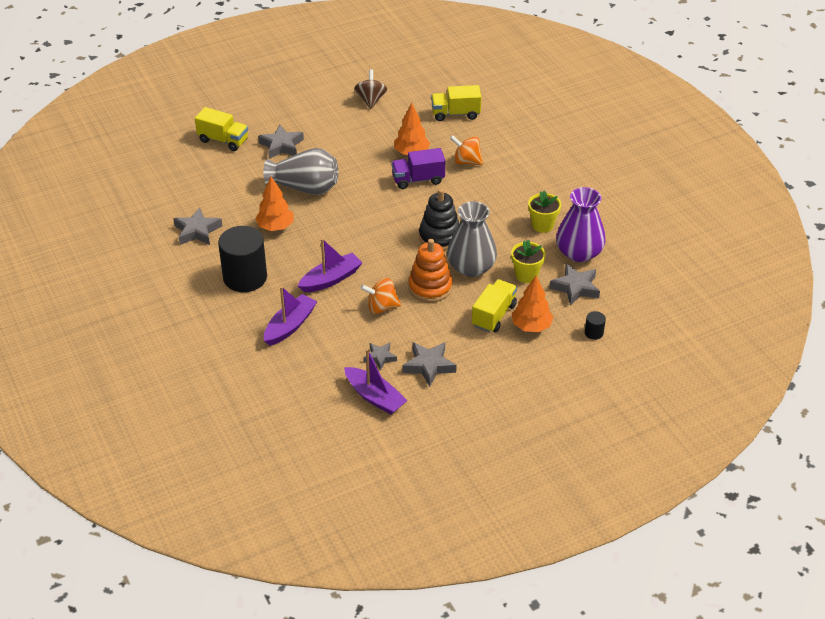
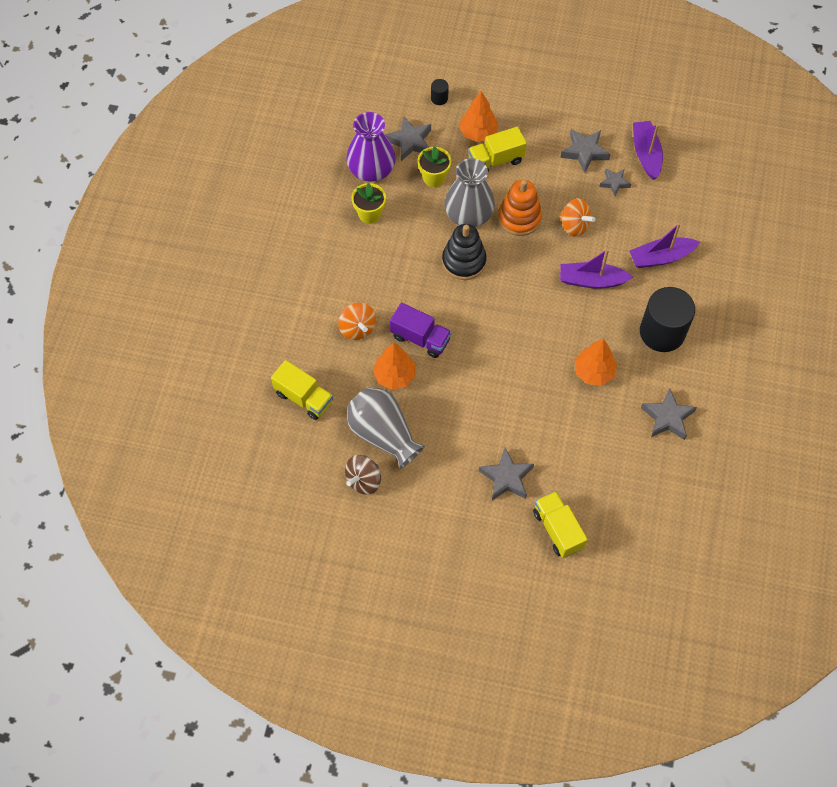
camera: 140 degrees left, 20 degrees up
(305, 188) = (529, 402): grey vase -> grey vase (383, 434)

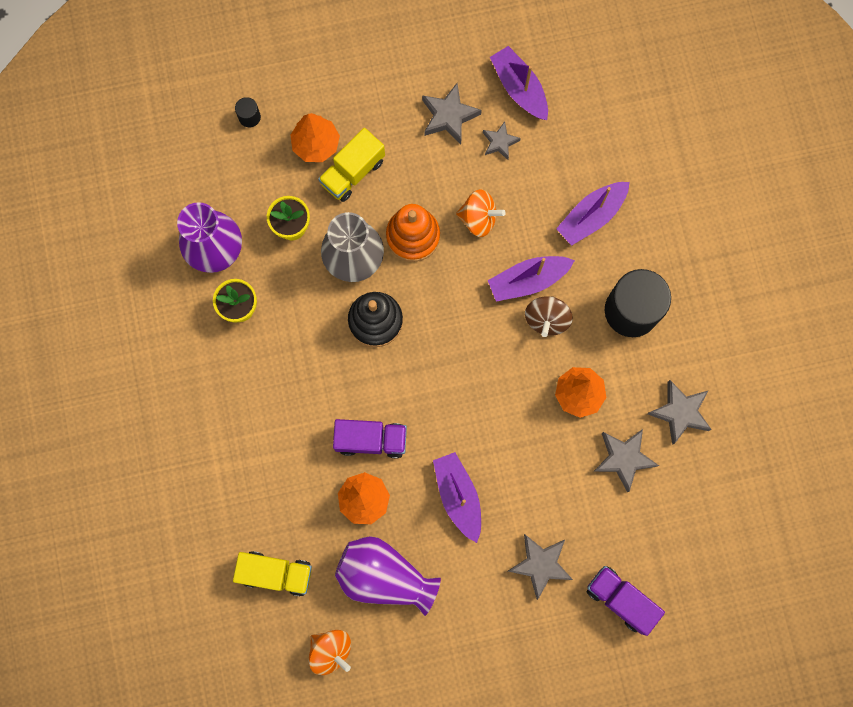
camera: 25 degrees left, 15 degrees up
(357, 328) = (295, 460): orange spinning top -> orange spinning top (331, 650)
(363, 480) = (389, 641): brown spinning top -> brown spinning top (546, 319)
(383, 434) = (384, 576): grey vase -> purple vase
(410, 141) = (242, 191): grey star -> grey star (623, 458)
(466, 403) = (458, 496): none -> purple boat
(557, 529) = (620, 599): yellow truck -> purple truck

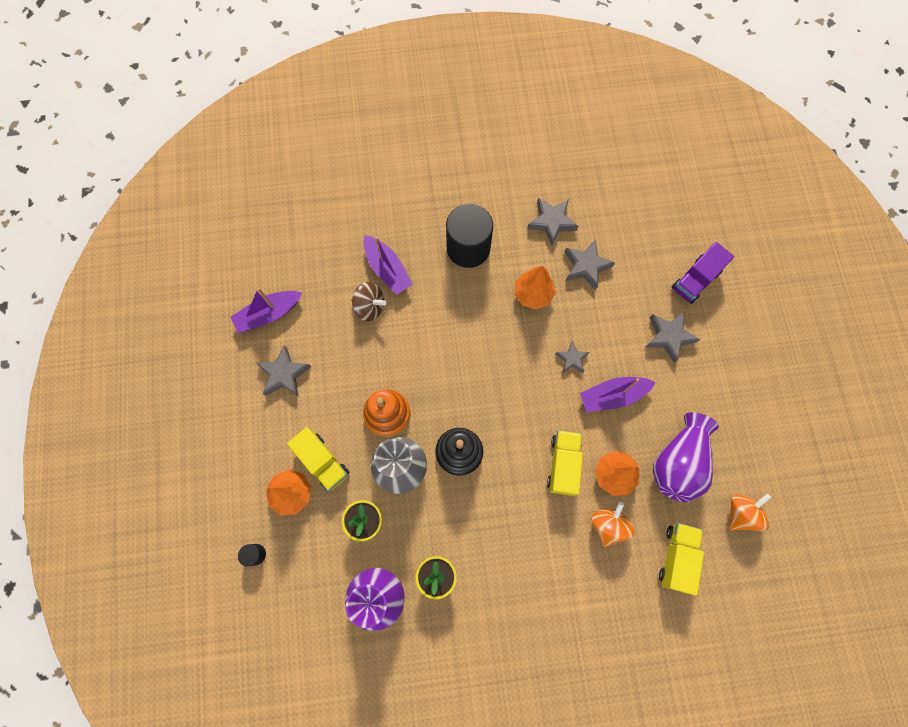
camera: 85 degrees left, 5 degrees down
(371, 440) = (563, 464): purple truck -> yellow truck
(479, 218) = (378, 358): orange spinning top -> orange spinning top (608, 525)
(500, 142) = (314, 334): grey star -> grey star (572, 359)
(528, 280) = (436, 323): purple boat -> none
(546, 319) = (470, 312): brown spinning top -> brown spinning top (370, 307)

